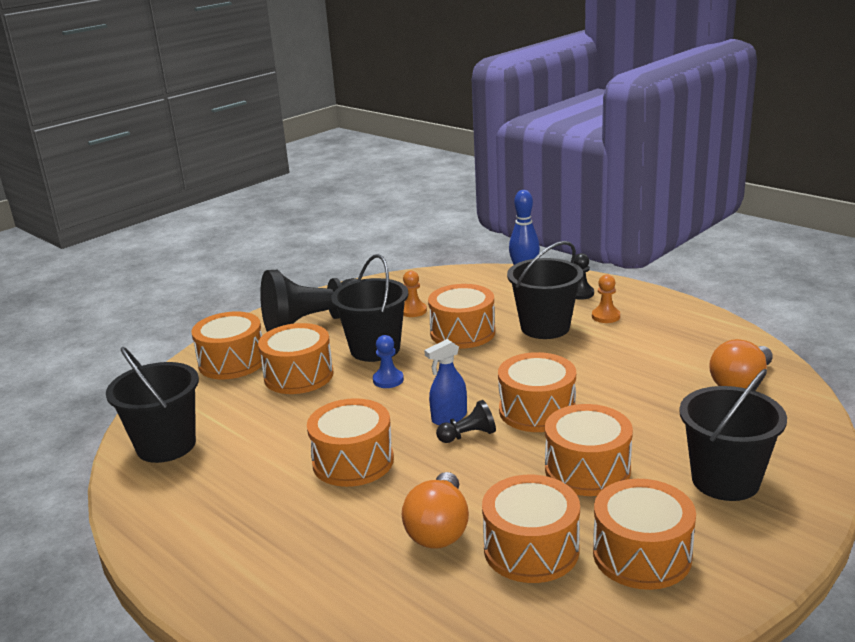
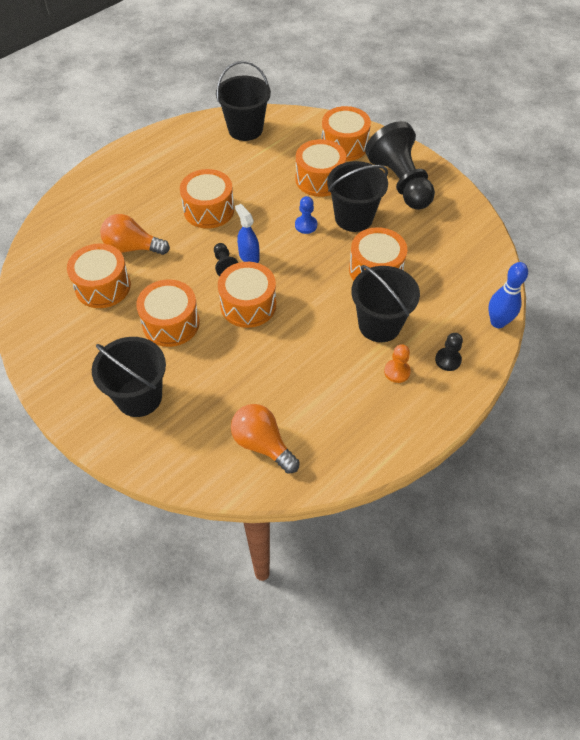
camera: 90 degrees right, 30 degrees up
(413, 311) = (419, 240): orange pawn -> none
(641, 555) = (82, 336): orange drum -> none

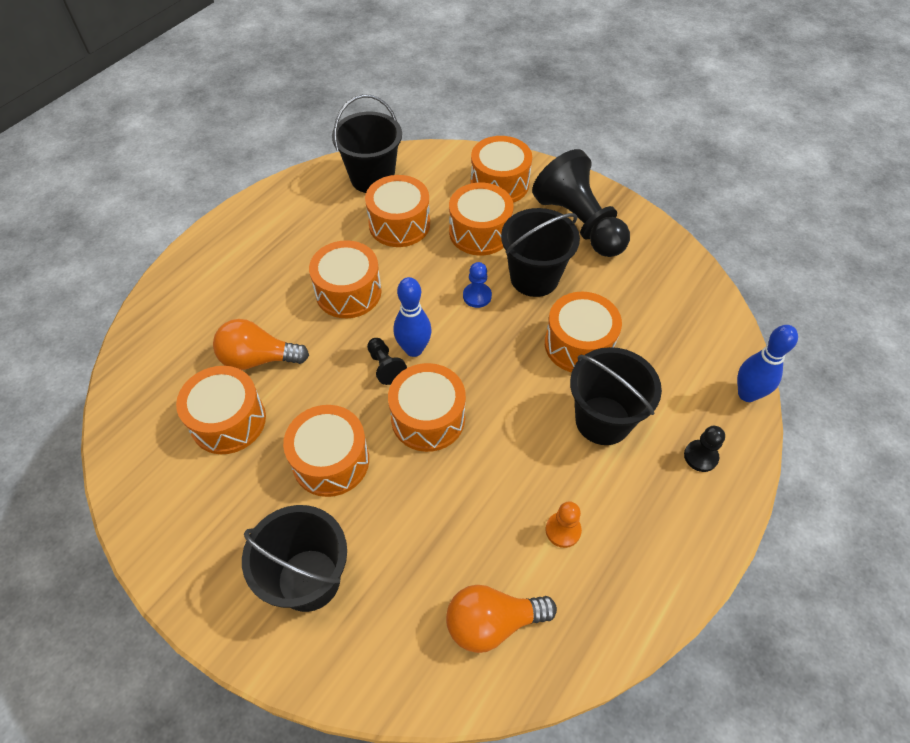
camera: 10 degrees left, 0 degrees up
(249, 256) = (414, 349): blue spray bottle -> blue bowling pin
(258, 166) = (399, 224): none -> orange drum
(262, 444) = (492, 623): orange light bulb -> orange light bulb turned 45 degrees counterclockwise
(397, 371) = (641, 484): orange pawn -> orange pawn (563, 530)

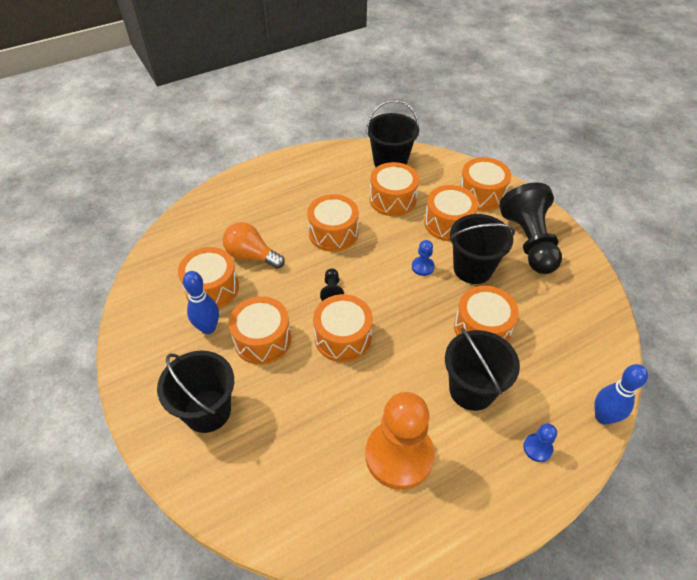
camera: 25 degrees right, 5 degrees down
(414, 349) = (358, 287): blue bowling pin -> blue bowling pin (208, 328)
(492, 623) = (313, 496): orange light bulb -> none
(563, 530) = (399, 455): orange pawn -> orange pawn, size x2.38
(700, 456) = (537, 448): black pawn -> blue pawn

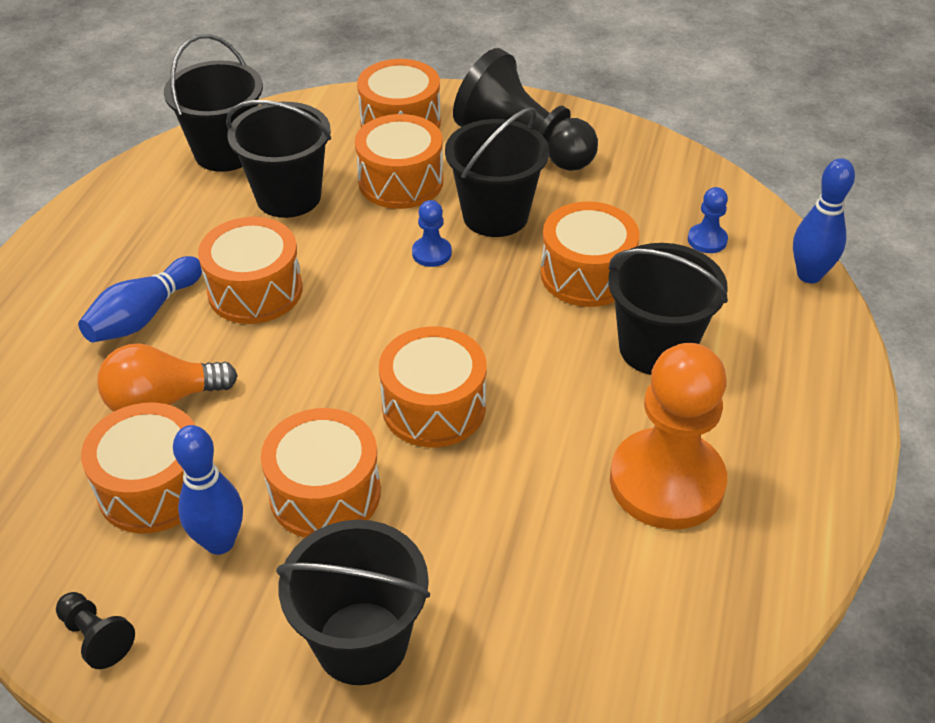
camera: 45 degrees left, 5 degrees down
(283, 215) = (144, 315): none -> blue bowling pin
(332, 291) = (347, 363): black pawn -> black pawn (96, 637)
(392, 199) = (288, 197): orange drum -> black bucket
(537, 448) = (789, 355): blue pawn -> blue pawn (707, 240)

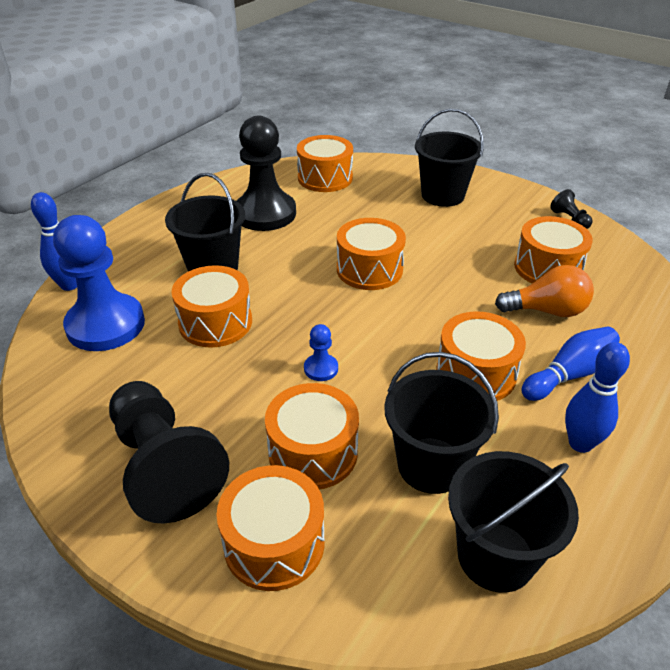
camera: 160 degrees left, 5 degrees down
(220, 542) = (508, 238): blue bowling pin -> blue bowling pin (580, 443)
(325, 493) = (447, 245): orange drum -> orange drum (325, 178)
(495, 215) = (248, 389): black bucket -> none
(666, 482) = (265, 214): orange pawn -> black pawn
(707, 240) = (106, 325): blue pawn -> blue pawn, size x2.38

